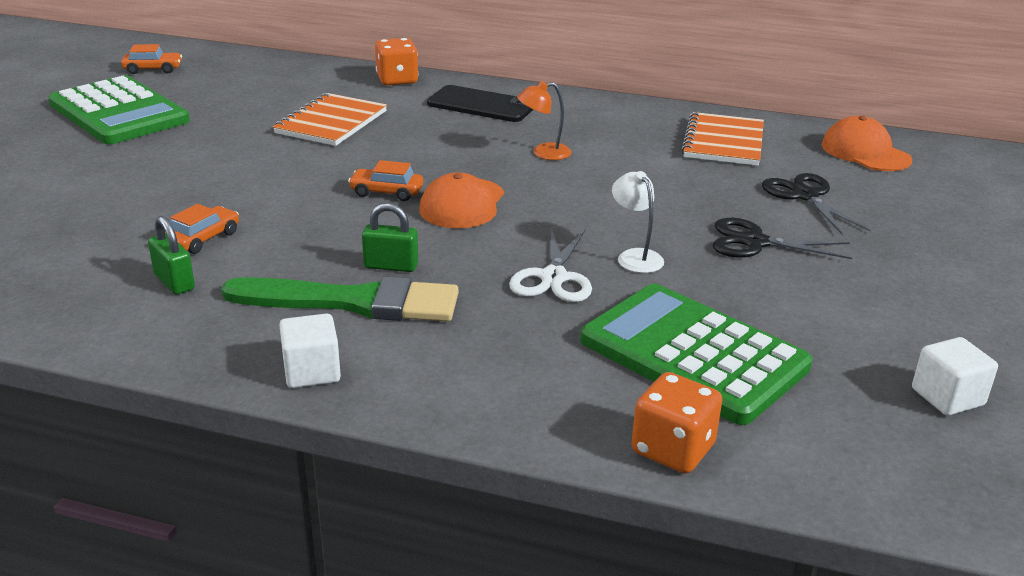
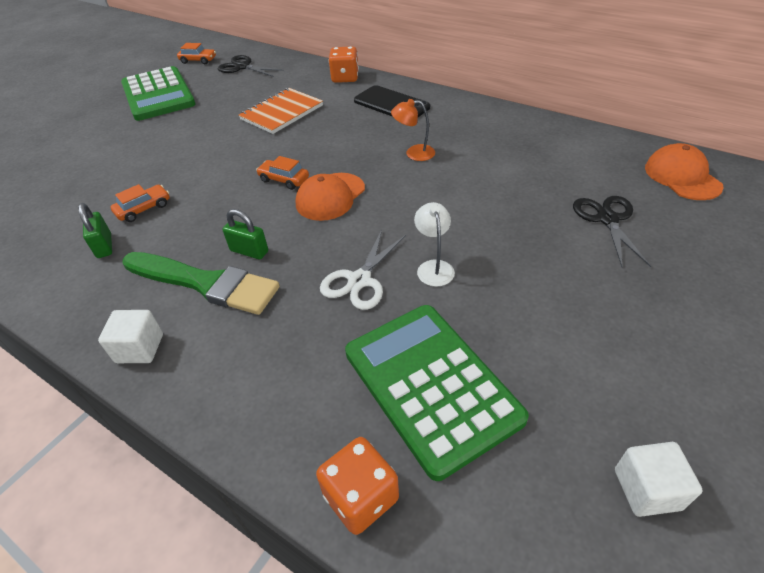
camera: 20 degrees right, 15 degrees up
(723, 142) = (561, 154): orange notebook -> none
(755, 242) = (540, 265): black scissors -> black scissors (242, 67)

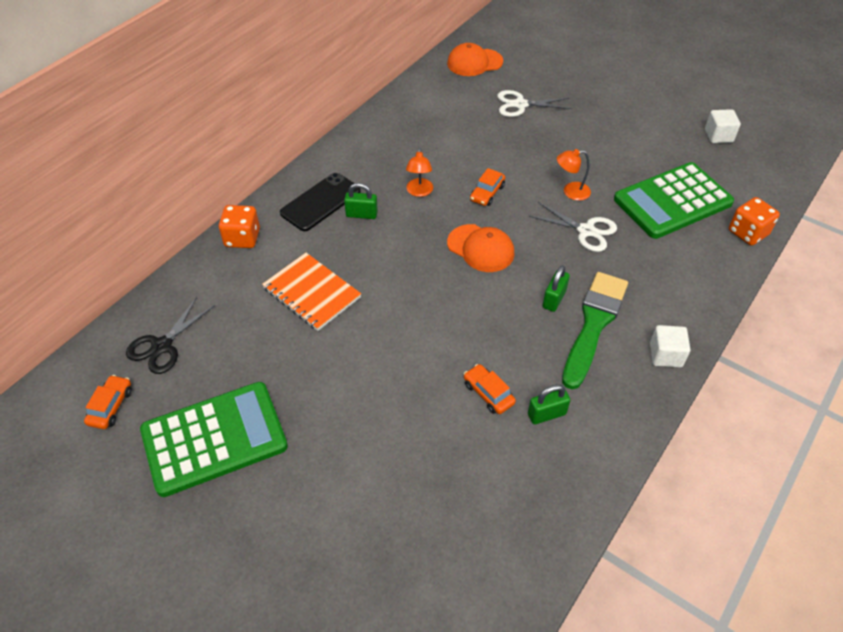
camera: 90 degrees left, 5 degrees up
(284, 180) = (450, 282): orange car -> orange car (487, 193)
(377, 125) = (361, 214): none -> green padlock
(434, 267) = (571, 192): white lamp -> orange lamp
(607, 219) = (520, 104): black scissors -> white scissors

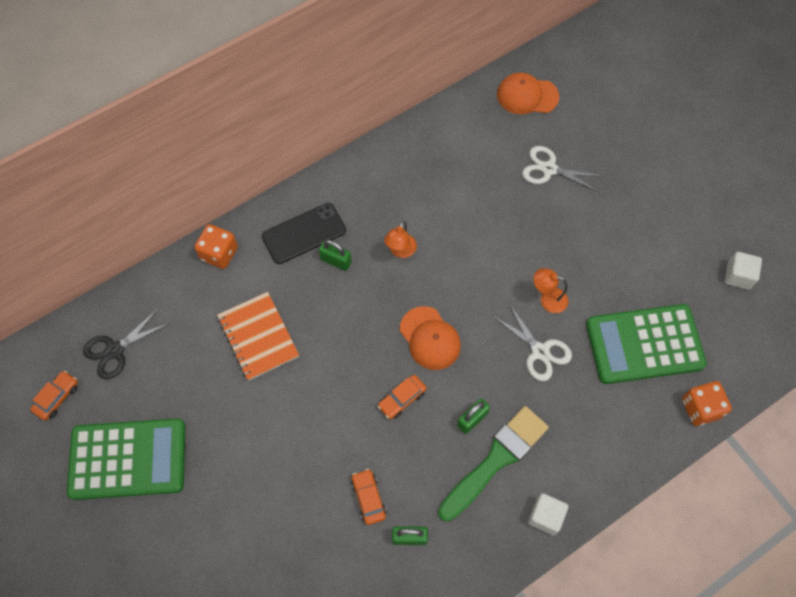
camera: 20 degrees right, 15 degrees up
(487, 193) = (465, 274): orange car -> orange car (402, 399)

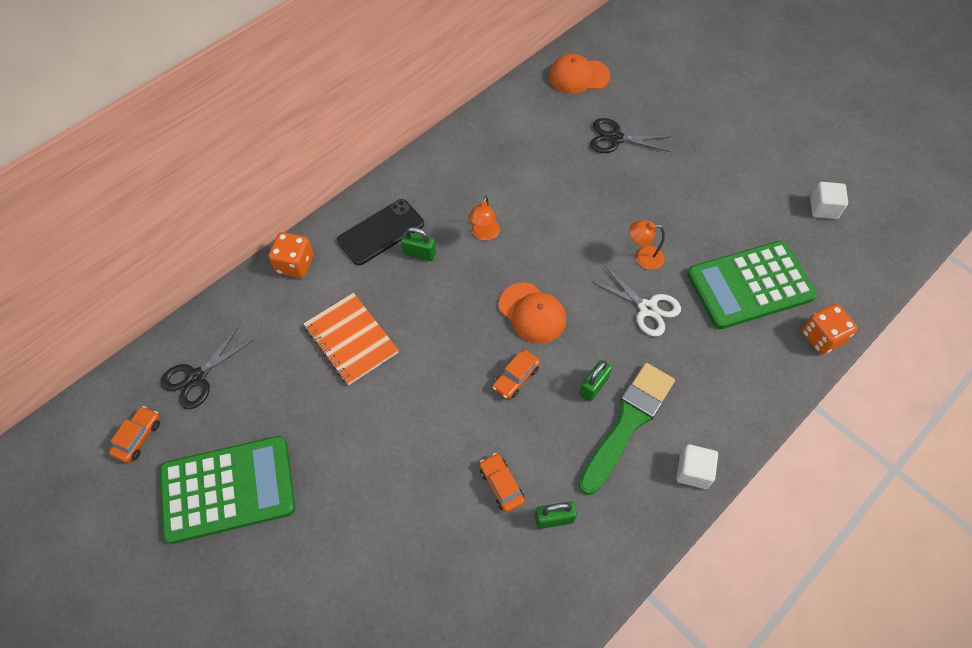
camera: 10 degrees left, 5 degrees down
(549, 169) = (615, 138): white scissors -> black scissors

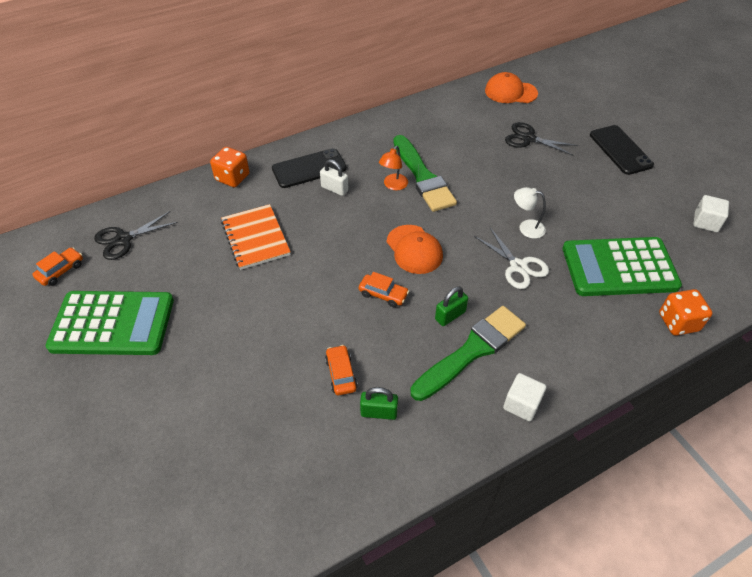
camera: 15 degrees right, 10 degrees down
(419, 253) = (334, 189): green padlock -> white padlock
(514, 215) = (423, 177): none -> green brush
(516, 377) = (383, 294): orange car -> orange car turned 120 degrees counterclockwise
(643, 257) = (526, 227): orange lamp -> white lamp
(717, 133) = (620, 150): none -> black phone

